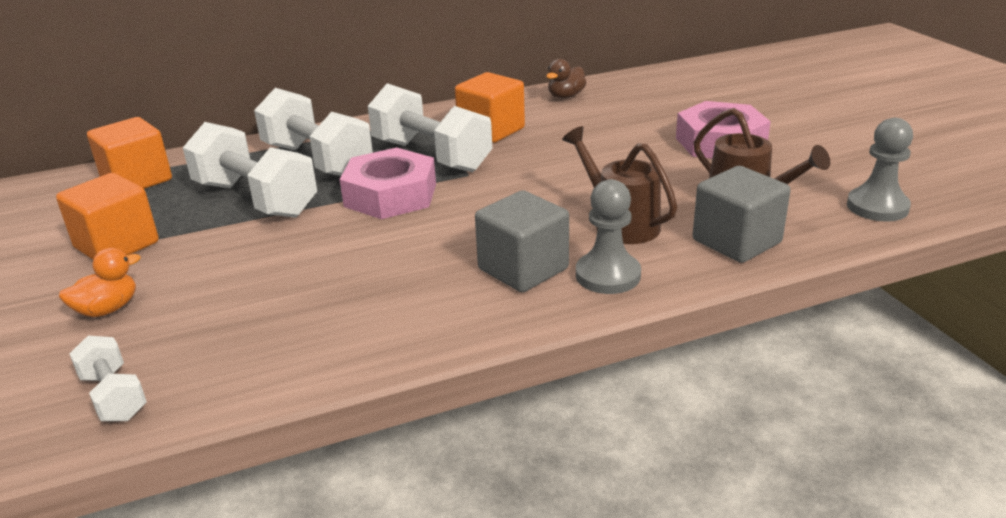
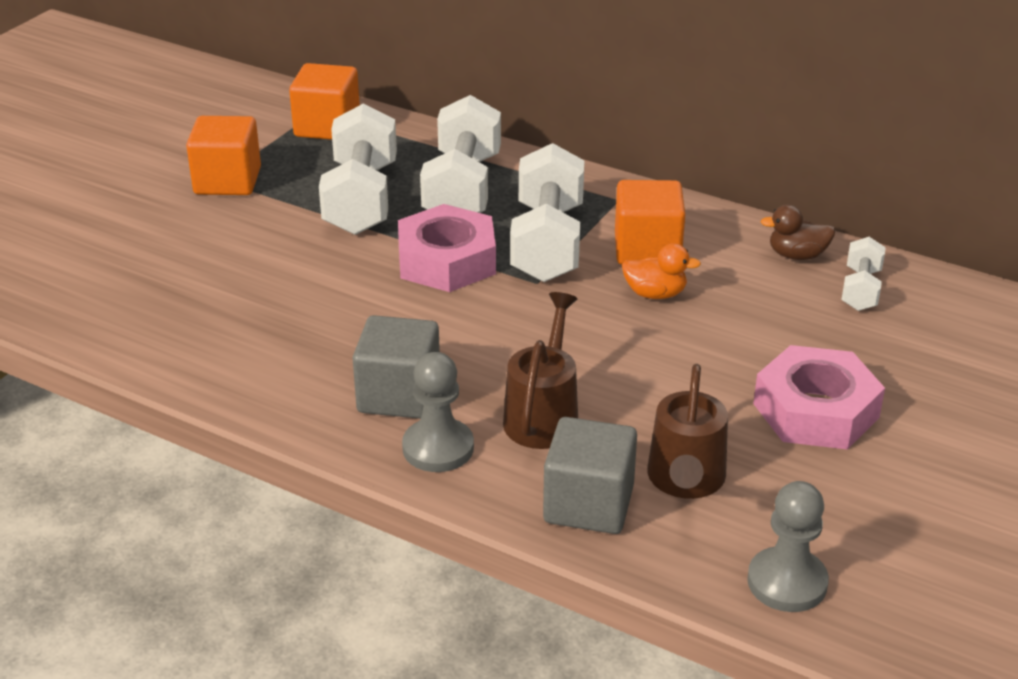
camera: 50 degrees right, 5 degrees up
(107, 309) = (147, 231): orange duck -> orange duck (655, 294)
(114, 396) = (60, 298): white dumbbell -> white dumbbell (861, 290)

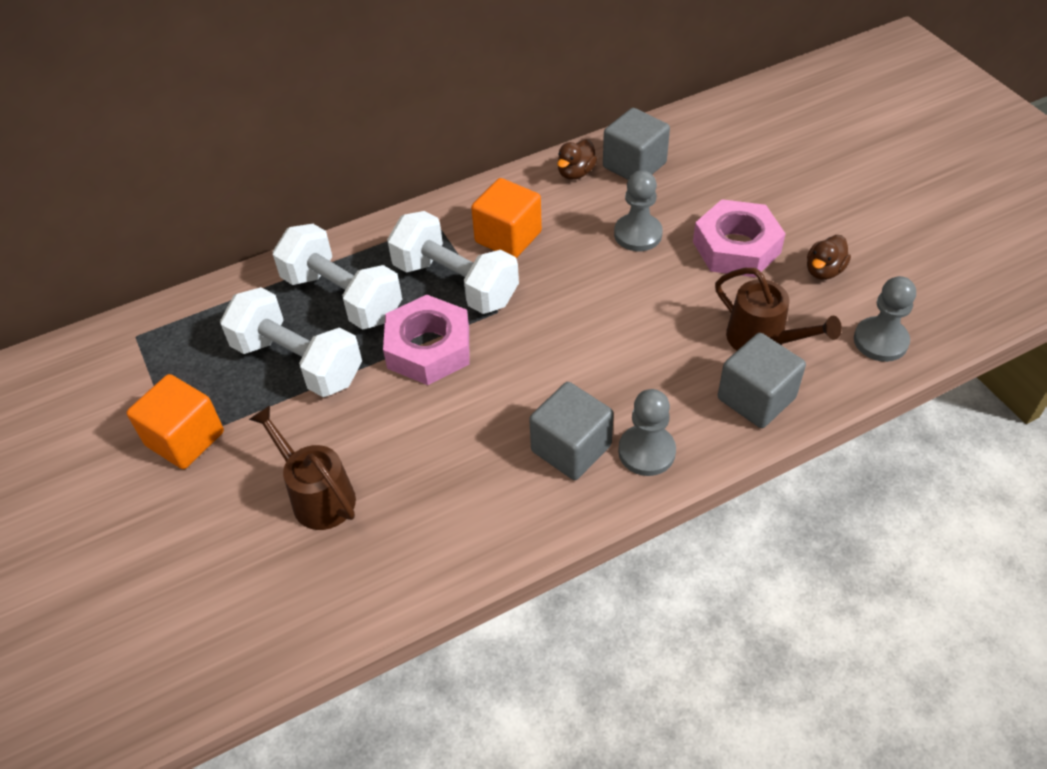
camera: 55 degrees left, 15 degrees up
(327, 126) = (168, 338): orange cube -> none
(543, 415) = (650, 378): brown watering can -> brown watering can (317, 495)
(655, 294) = (562, 258): orange duck -> none
(751, 331) = (638, 234): none -> grey pawn
(857, 495) = (824, 271): none -> brown duck
(861, 290) = (634, 165): white dumbbell -> grey cube

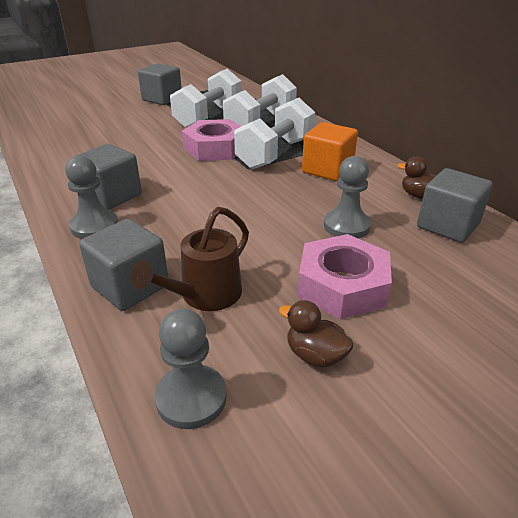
camera: 85 degrees right, 15 degrees down
(185, 439) = (162, 99): orange cube -> grey cube
(317, 495) = (112, 127): brown watering can -> none

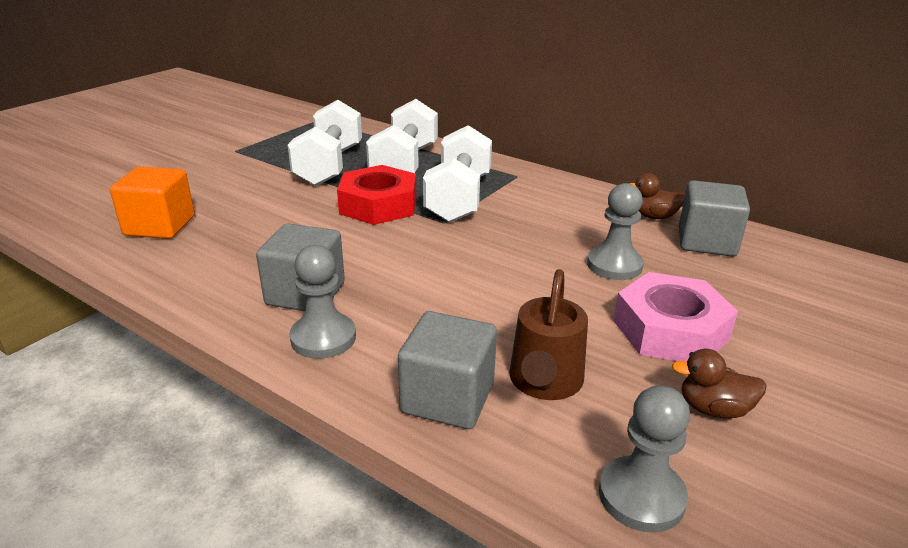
camera: 25 degrees left, 5 degrees down
(162, 99) = (240, 152): grey cube -> none
(215, 148) = (378, 205): pink nut -> red nut
(327, 170) = (535, 206): orange cube -> orange cube (160, 226)

